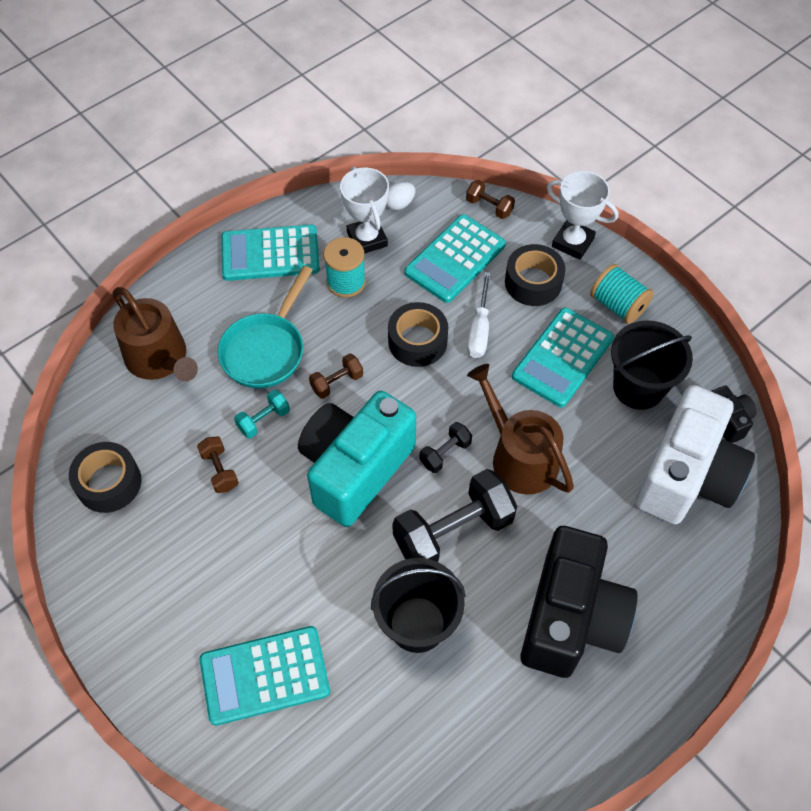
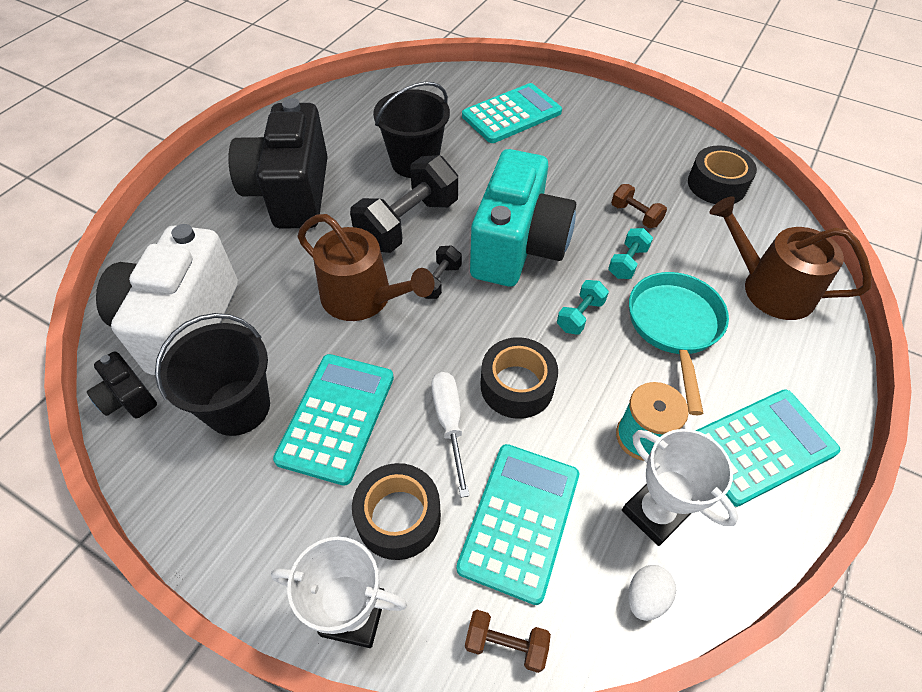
camera: 160 degrees right, 5 degrees down
(337, 382) = (580, 315): brown dumbbell -> turquoise dumbbell
(618, 305) = (271, 518): turquoise spool -> none

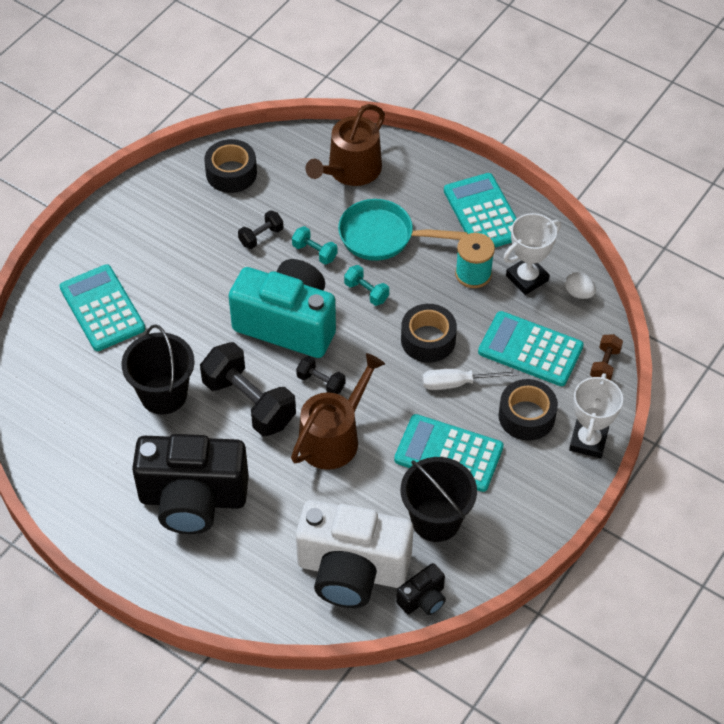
camera: 85 degrees left, 0 degrees up
(635, 215) = (261, 236): brown dumbbell -> black dumbbell

